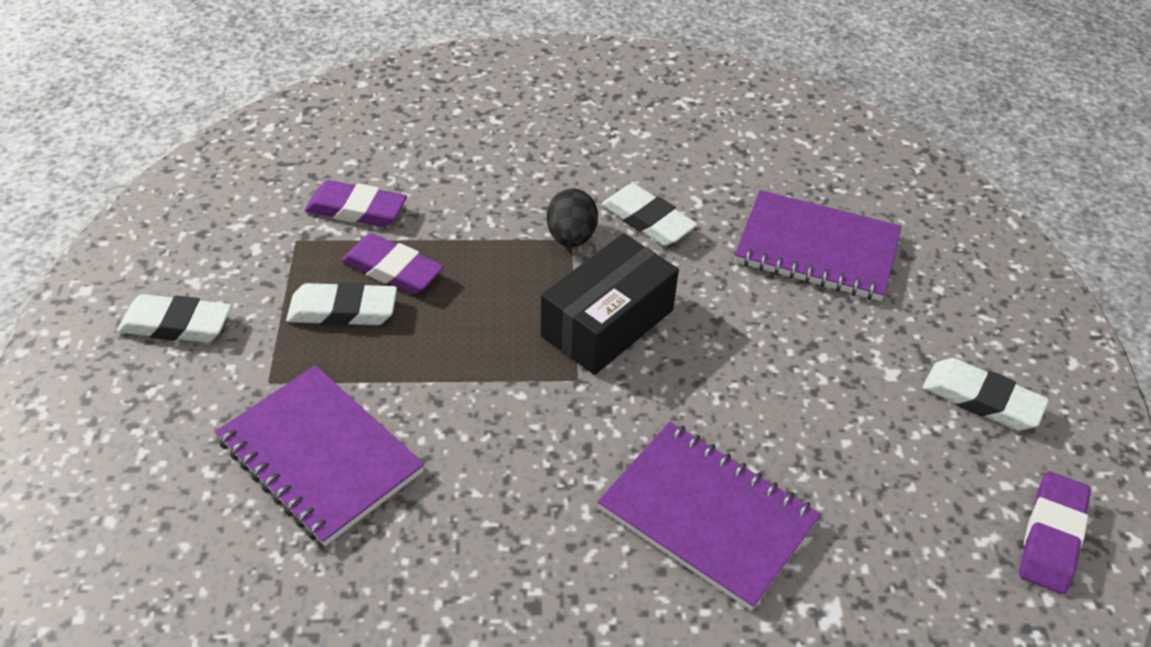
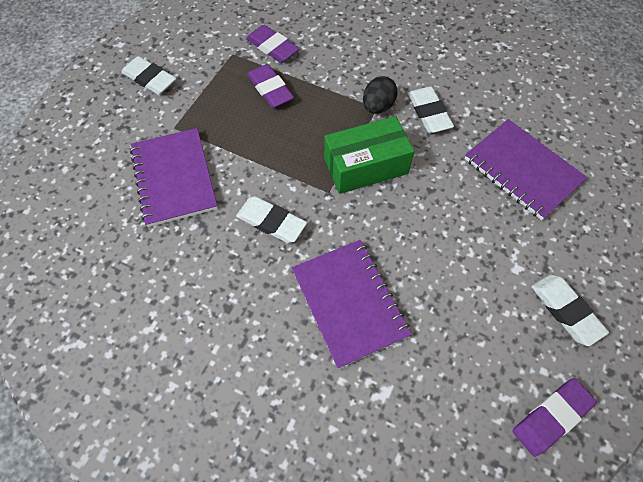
camera: 30 degrees right, 15 degrees up
(343, 310) = (232, 102): white eraser -> white eraser (271, 222)
(608, 323) = (366, 166): black box -> green box

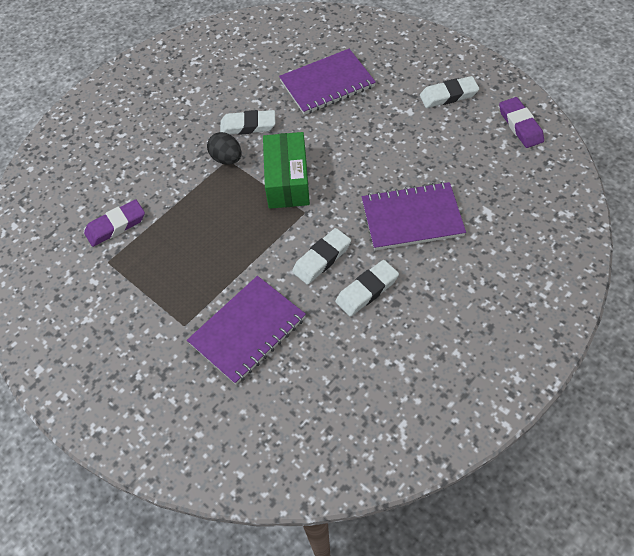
camera: 70 degrees left, 5 degrees down
(150, 79) = (107, 342): white eraser -> white eraser (367, 290)
(174, 178) = (248, 331): purple notebook -> purple notebook turned 45 degrees counterclockwise
(270, 89) = (170, 236): purple eraser -> none

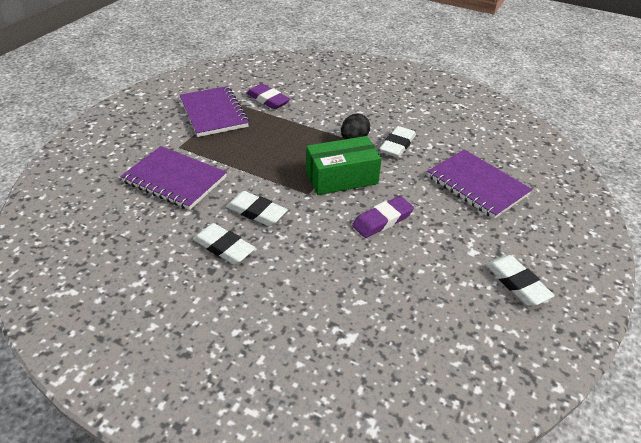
camera: 70 degrees right, 15 degrees down
(248, 126) = (397, 145): white eraser -> white eraser turned 45 degrees clockwise
(412, 218) = (321, 270): purple notebook -> purple notebook (214, 113)
(520, 125) = (505, 362): purple eraser -> purple eraser (382, 220)

